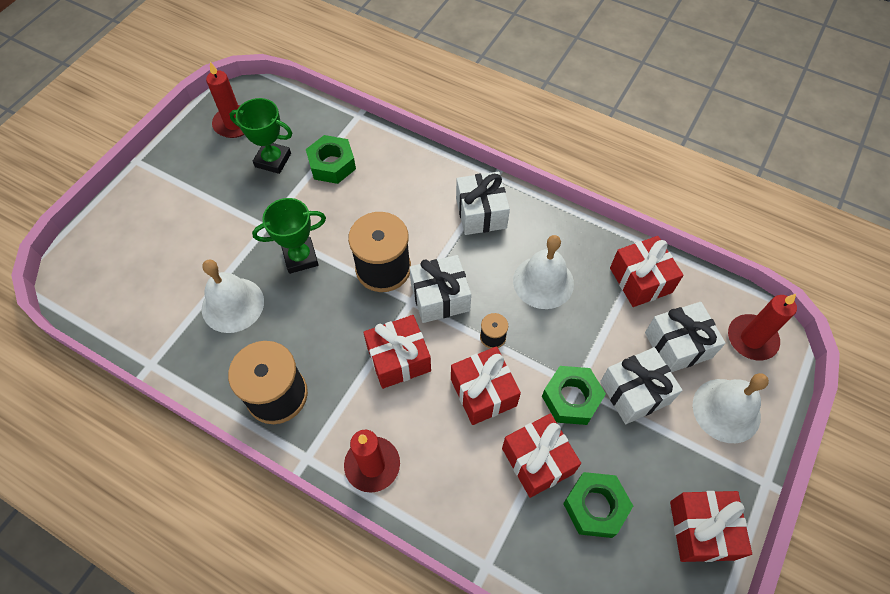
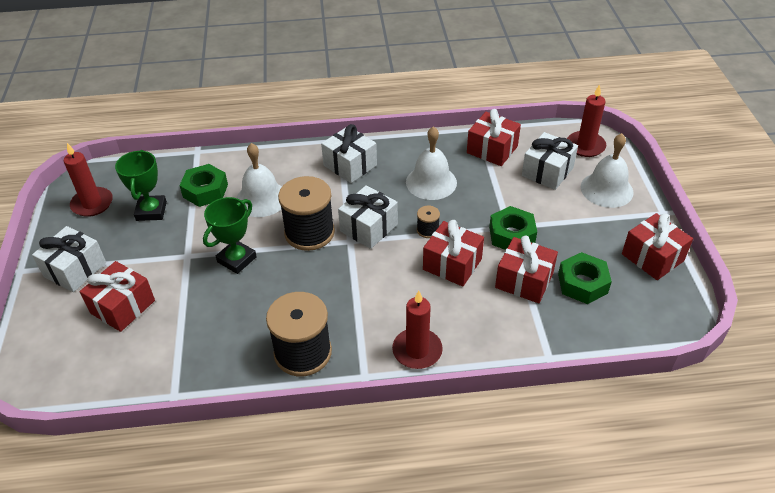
camera: 35 degrees left, 15 degrees down
(233, 305) = (208, 318): white bell -> white bell (261, 198)
(273, 160) = (151, 211): green trophy -> green trophy turned 75 degrees counterclockwise
(398, 359) = (374, 279): red gift -> red gift (122, 307)
(635, 392) = (546, 210): white gift -> white gift (75, 269)

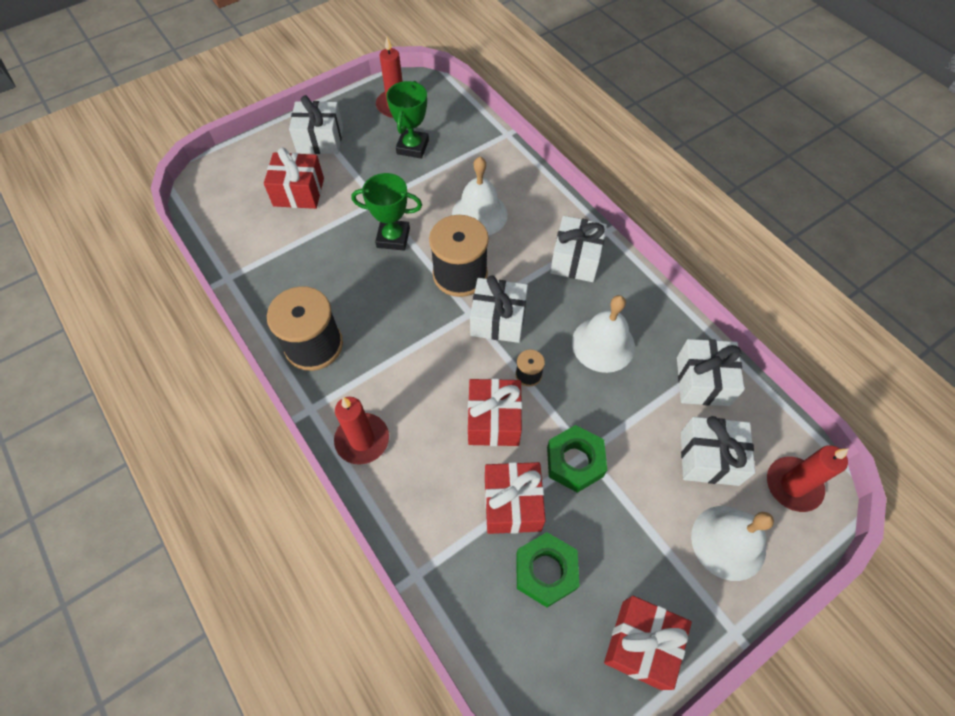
camera: 60 degrees right, 15 degrees up
(151, 211) = (412, 147): green trophy -> green trophy turned 45 degrees counterclockwise
(205, 191) = (461, 168): green nut -> none
(492, 149) = (702, 381): red gift -> white gift

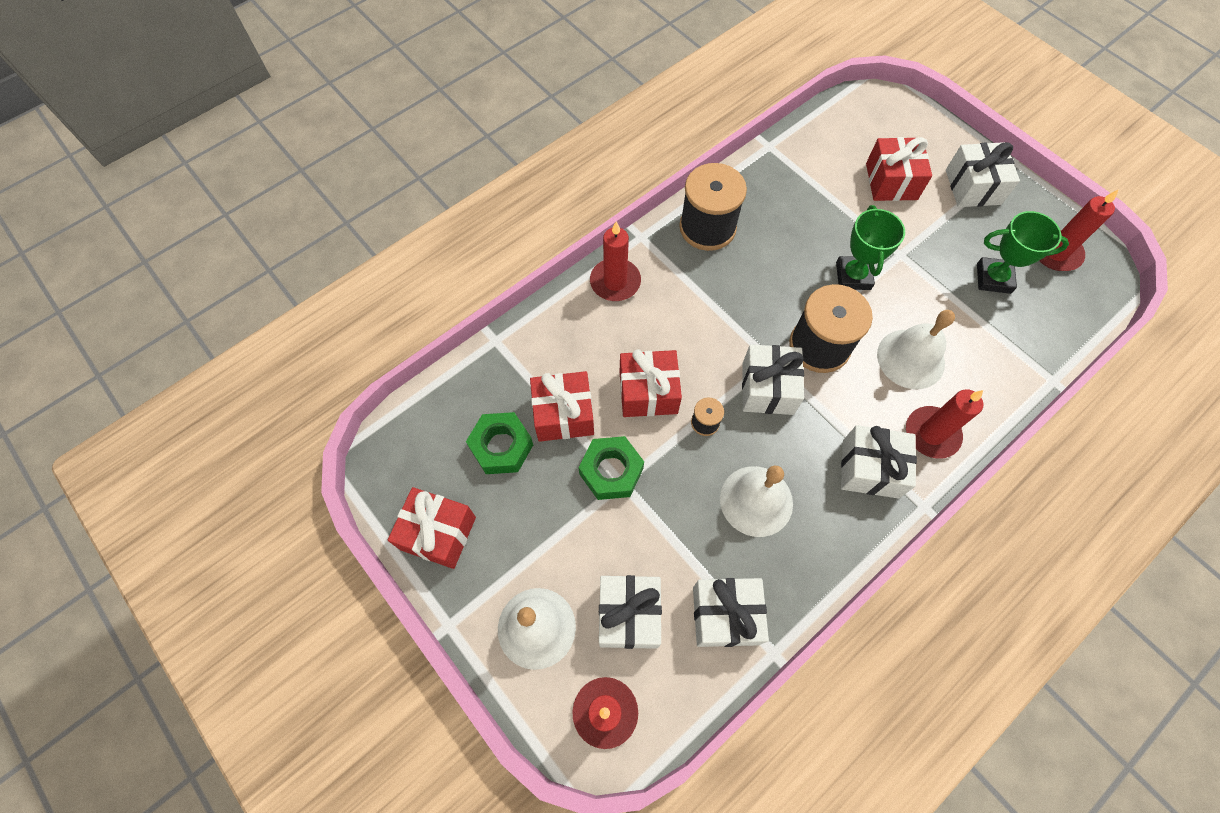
camera: 85 degrees right, 5 degrees up
(547, 214) = (931, 434): none -> red candle

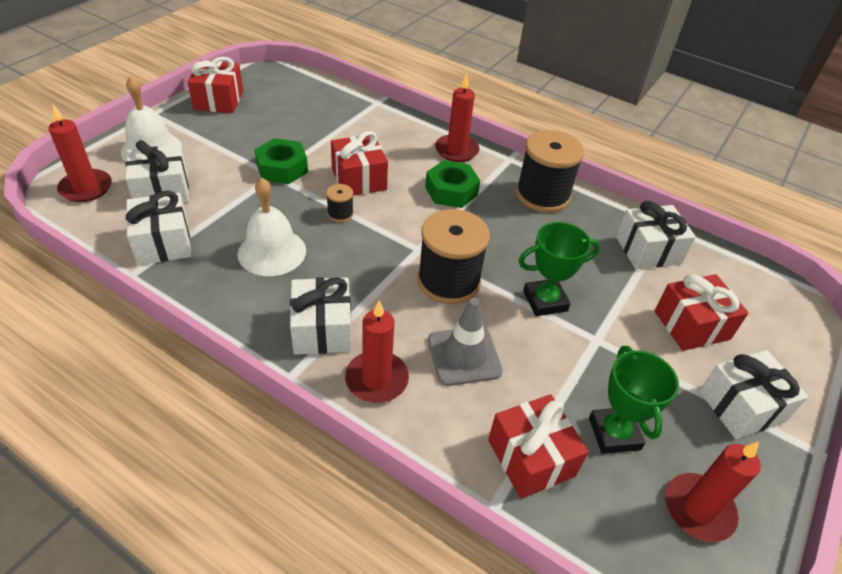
camera: 70 degrees right, 20 degrees down
(501, 447) = (290, 116): green nut -> green nut (451, 191)
(563, 414) = (325, 140): red gift -> red gift (531, 458)
(767, 388) = (388, 249): white gift -> white gift (648, 250)
(910, 358) = (464, 356): white bell -> grey traffic cone

